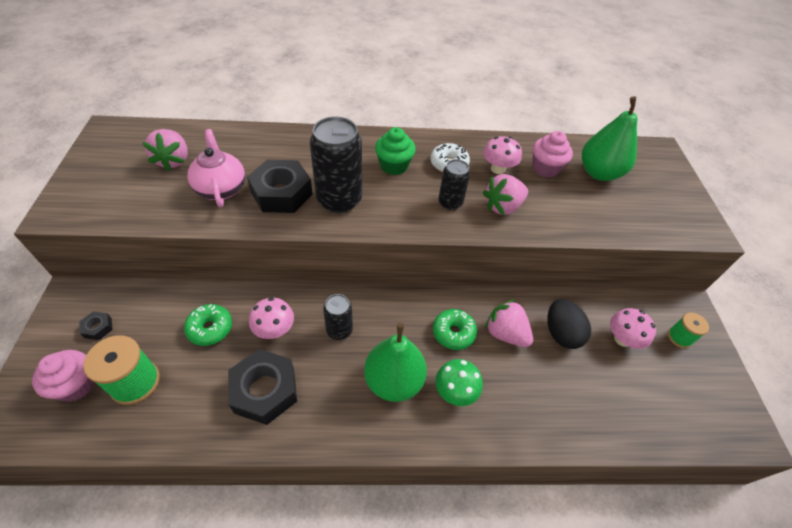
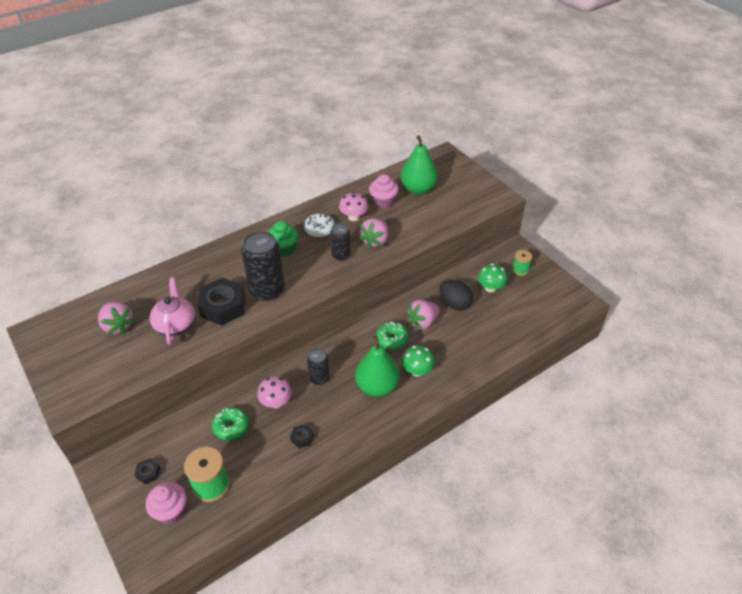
camera: 30 degrees left, 5 degrees down
(221, 188) = (176, 325): pink teapot -> pink teapot turned 45 degrees clockwise
(265, 390) = (302, 438): black nut -> black nut, size x0.45
(505, 333) = (422, 322): pink strawberry -> pink strawberry turned 45 degrees counterclockwise
(622, 339) = (490, 288): pink mushroom -> green mushroom

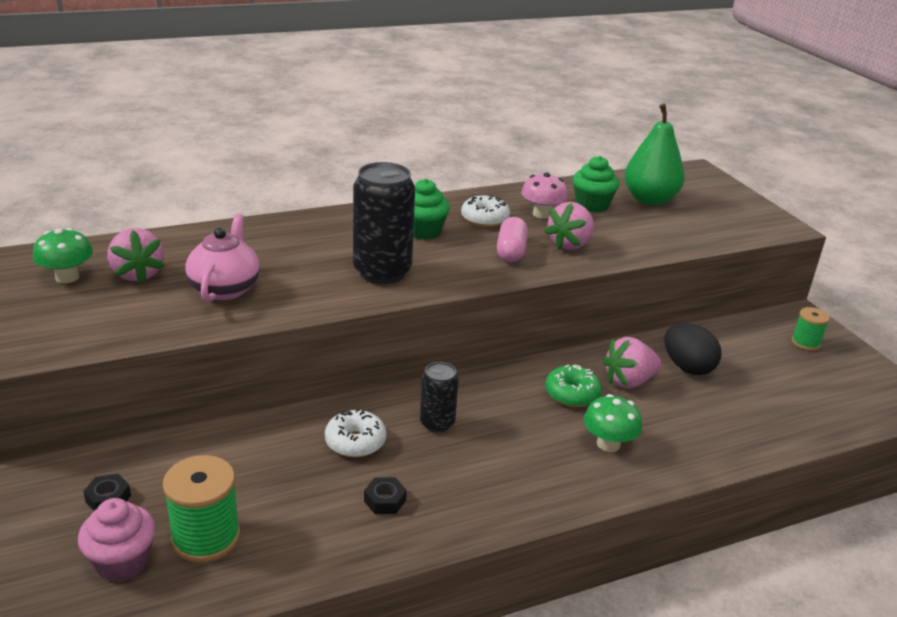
camera: 10 degrees right, 15 degrees down
(223, 306) = (307, 279): black nut -> none
(231, 427) = (269, 461): green donut -> none
(276, 402) = (355, 442): pink mushroom -> white donut
(341, 255) = (511, 251): black can -> pink capsule
(377, 386) = (533, 452): green pear -> none
(383, 202) = (592, 205): pink cupcake -> green cupcake
(490, 288) = (751, 357): green mushroom -> green mushroom (67, 277)

